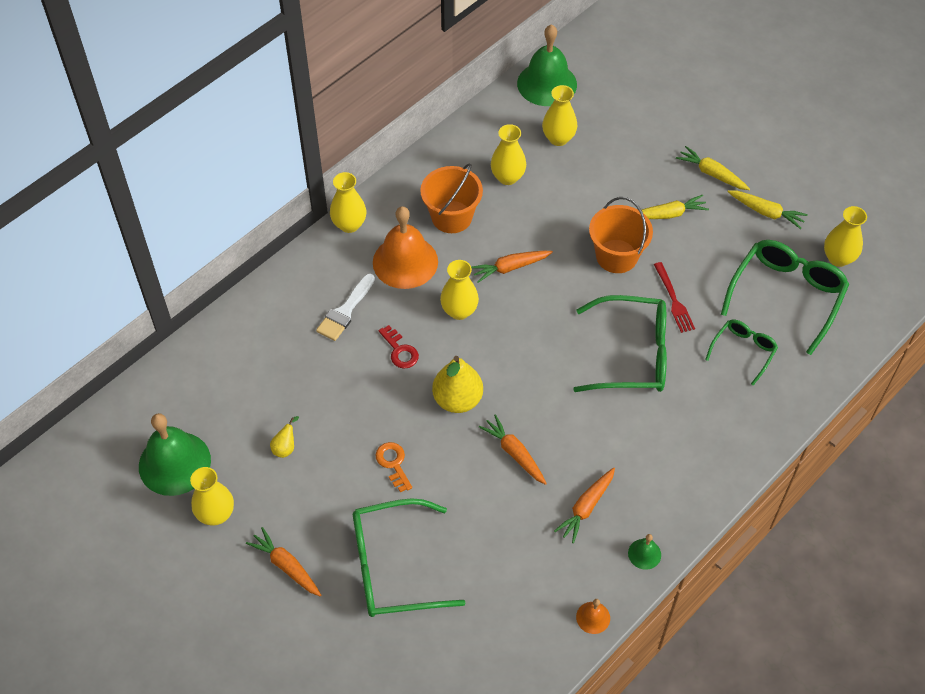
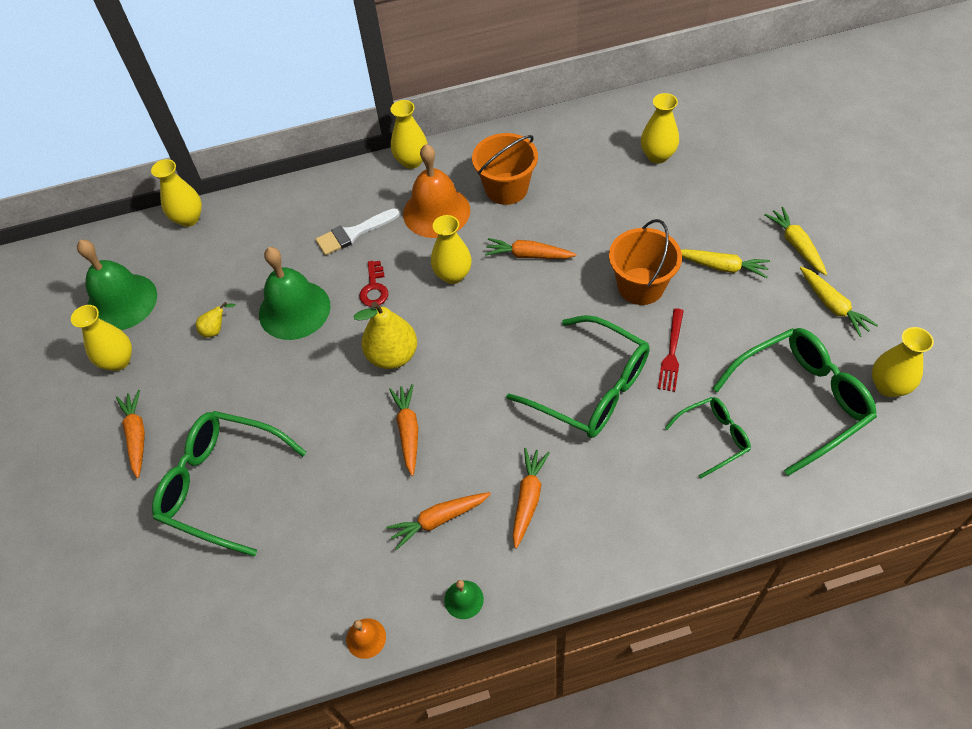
camera: 35 degrees right, 0 degrees up
(393, 463) = (293, 388): orange key -> none
(507, 177) = (584, 173): yellow vase -> yellow vase (189, 218)
(547, 84) = (680, 104): green bell -> green bell (294, 310)
(641, 459) = (528, 499): none -> orange carrot

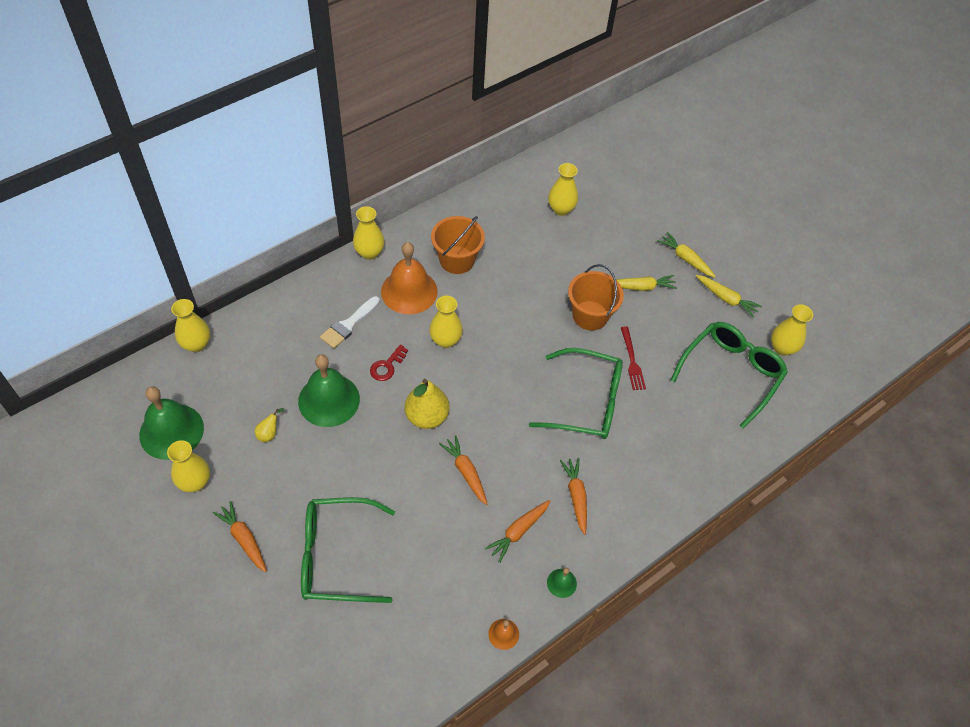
camera: 30 degrees left, 0 degrees up
(374, 288) = (387, 366): red key -> red key turned 60 degrees clockwise
(528, 255) = (497, 310): orange carrot -> none
(713, 437) = (684, 415): green glasses -> none

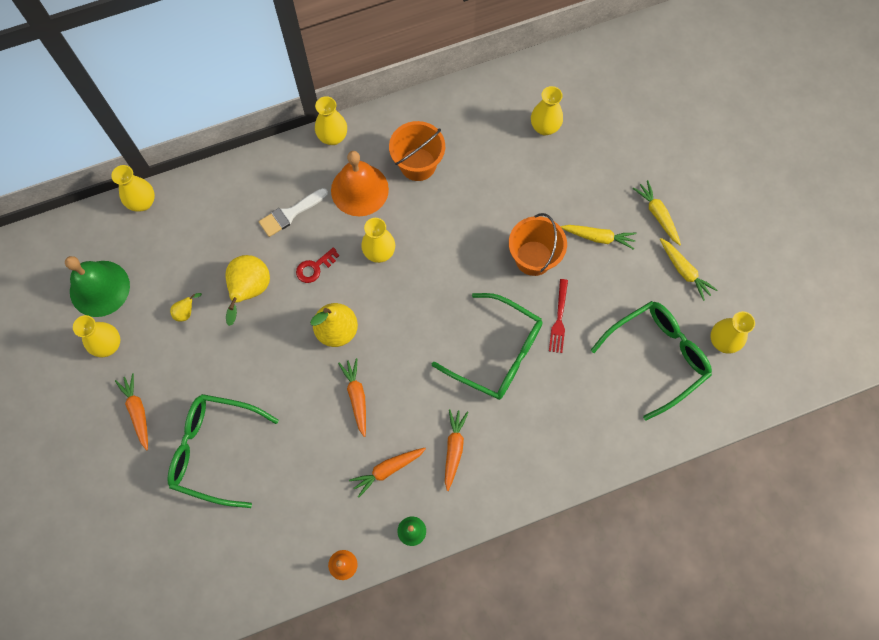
camera: 20 degrees right, 15 degrees up
(329, 400) = (250, 290): green bell -> yellow pear

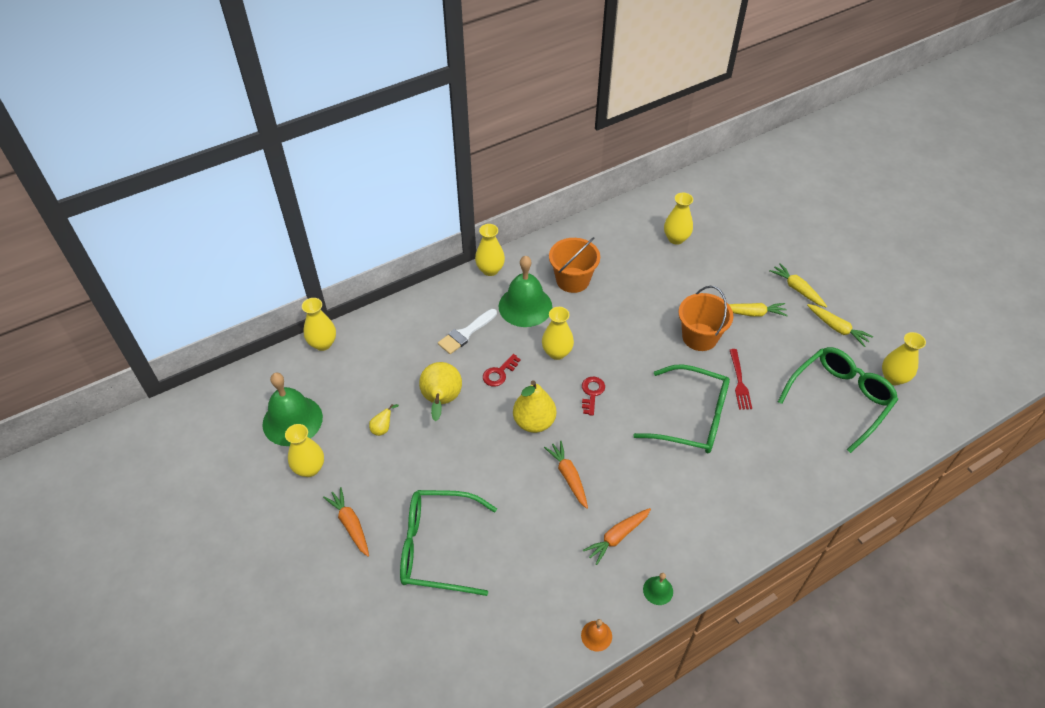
camera: 10 degrees left, 20 degrees down
(359, 189) = (525, 306): orange bell -> green bell
(403, 307) = (592, 393): none -> red key
(454, 449) = (677, 507): orange carrot -> none

